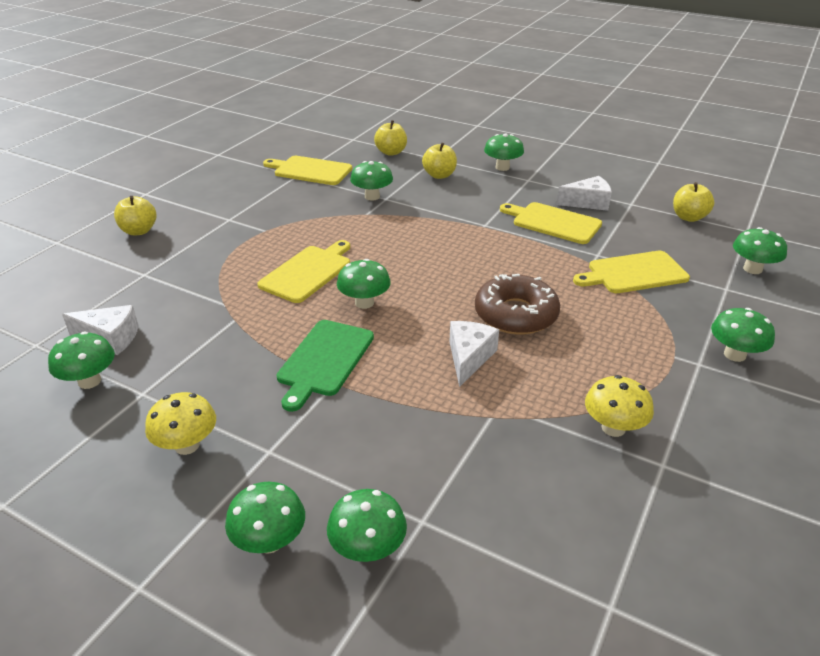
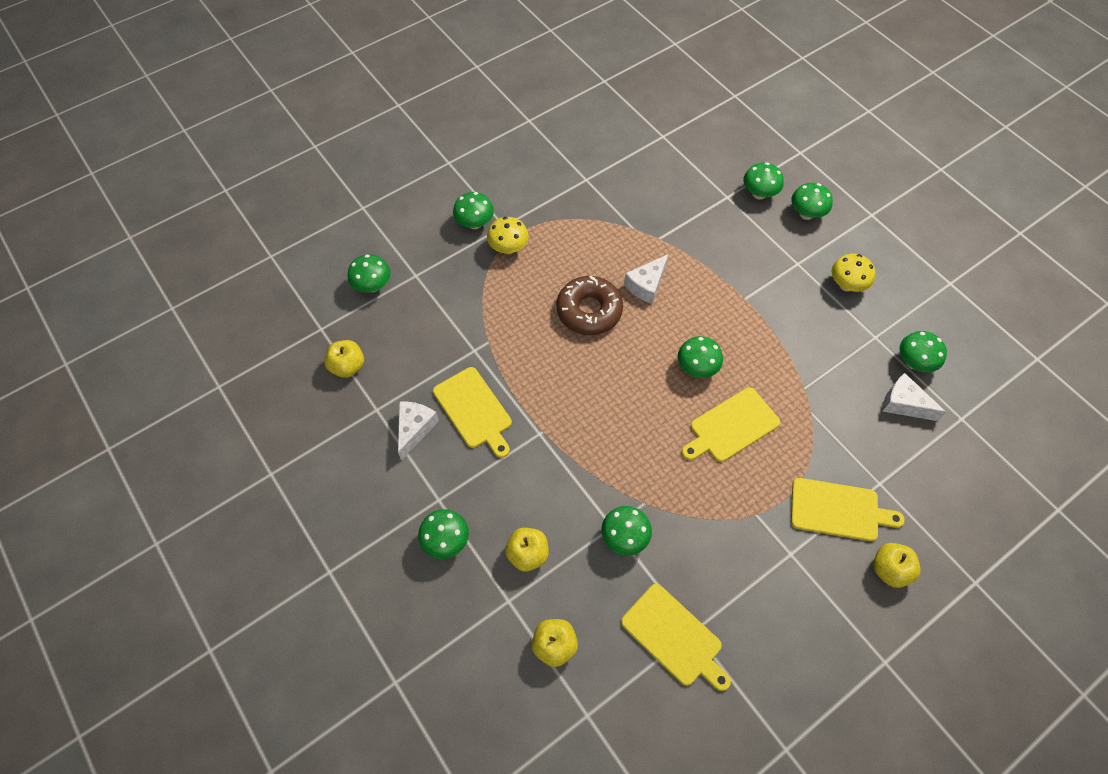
camera: 155 degrees left, 25 degrees up
(324, 360) = (746, 320): green cutting board -> none
(588, 202) = (415, 429): white cheese -> white cheese turned 90 degrees clockwise
(613, 428) = (594, 206): yellow mushroom -> yellow mushroom (508, 248)
(633, 273) = (466, 317): yellow cutting board -> yellow cutting board (838, 510)

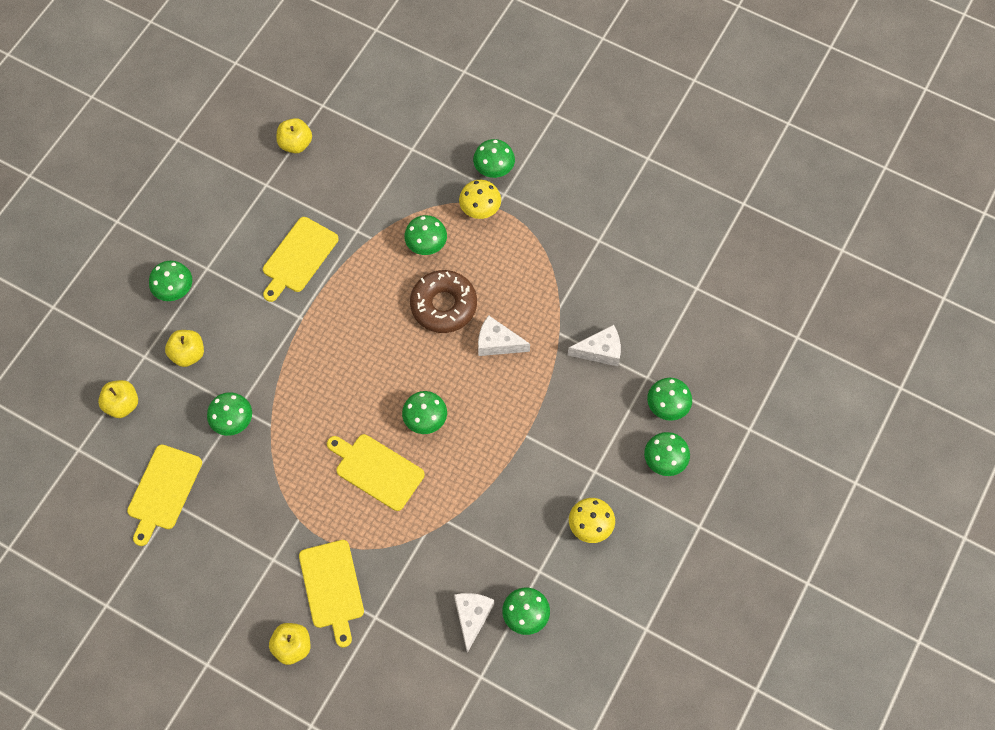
camera: 65 degrees right, 5 degrees up
(373, 286) = (384, 122): green mushroom -> green mushroom (426, 245)
(415, 429) = (261, 221): white cheese -> white cheese (600, 351)

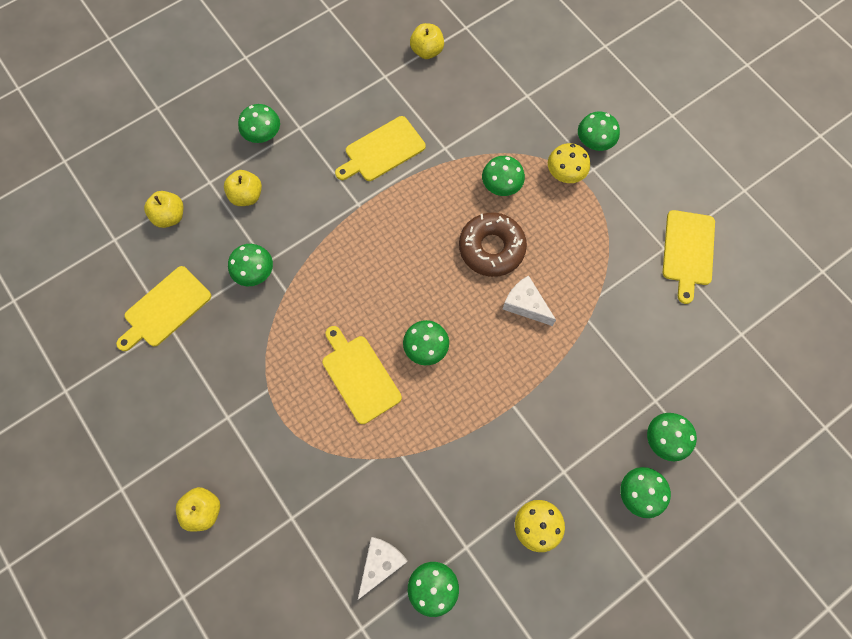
camera: 25 degrees right, 5 degrees up
(332, 587) = (266, 470): yellow cutting board -> yellow cutting board (688, 251)
(600, 351) = (620, 355): white cheese -> none

